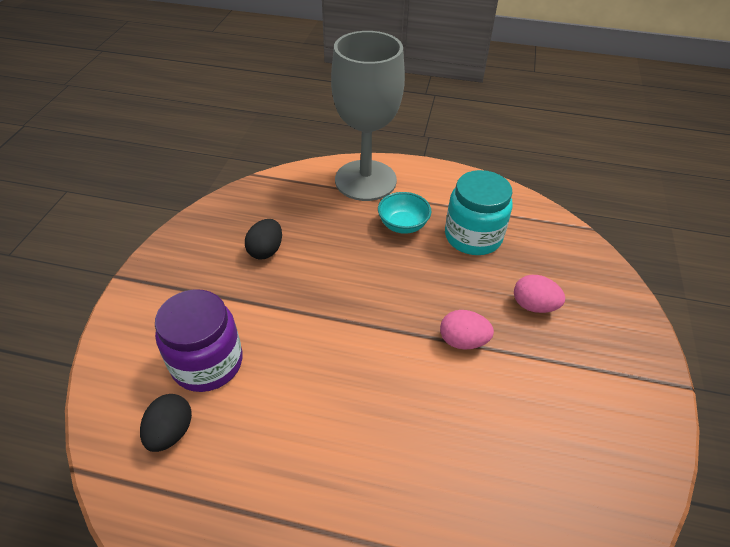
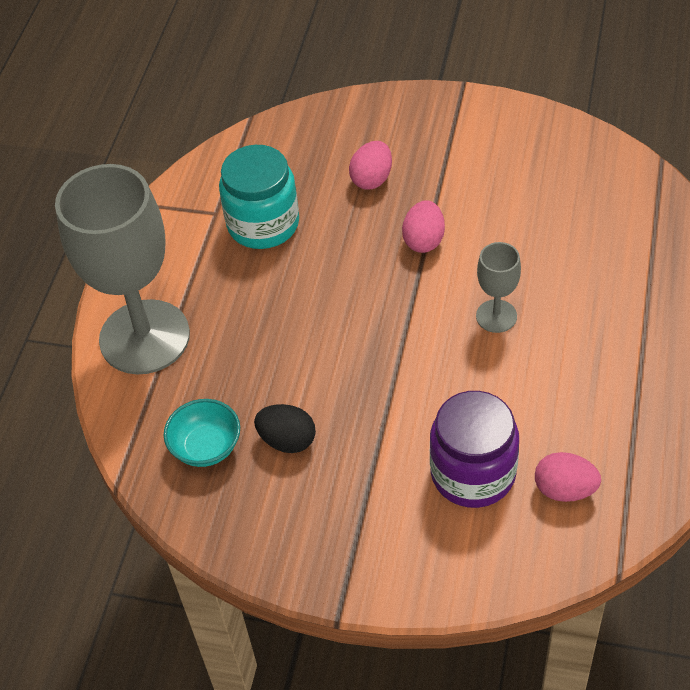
camera: 85 degrees left, 5 degrees up
(171, 432) = (564, 489): black egg -> pink egg
(372, 393) = (496, 316): none -> grey goblet
(403, 225) = (240, 293): turquoise bowl -> turquoise bowl (206, 447)

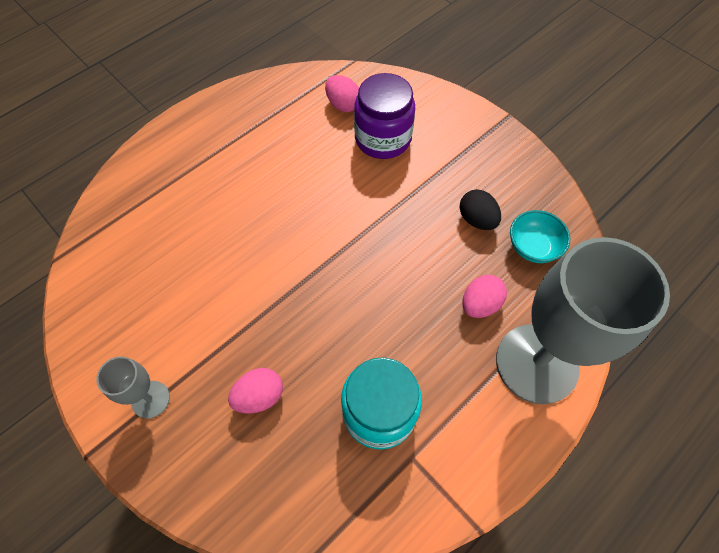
camera: 150 degrees left, 10 degrees up
(424, 240) = (273, 307): pink egg -> pink egg (480, 304)
(496, 316) = (282, 218): grey goblet -> grey goblet (150, 399)

